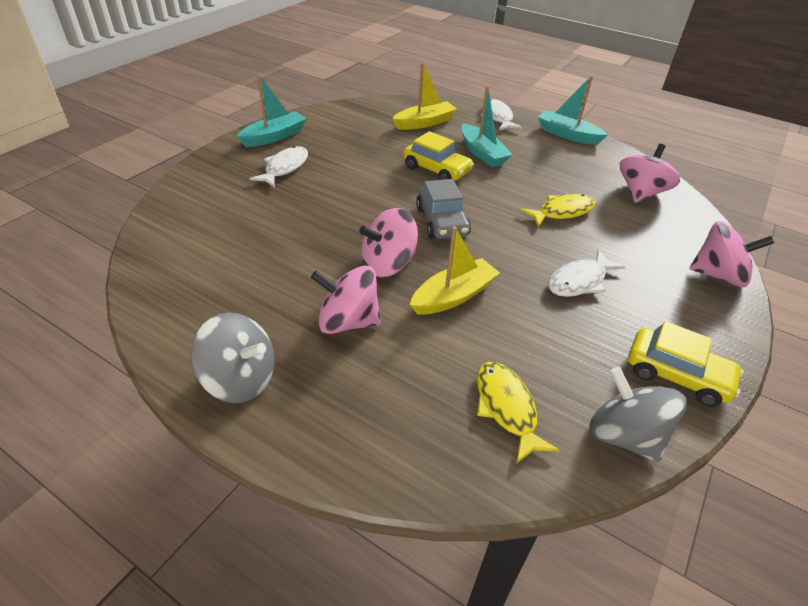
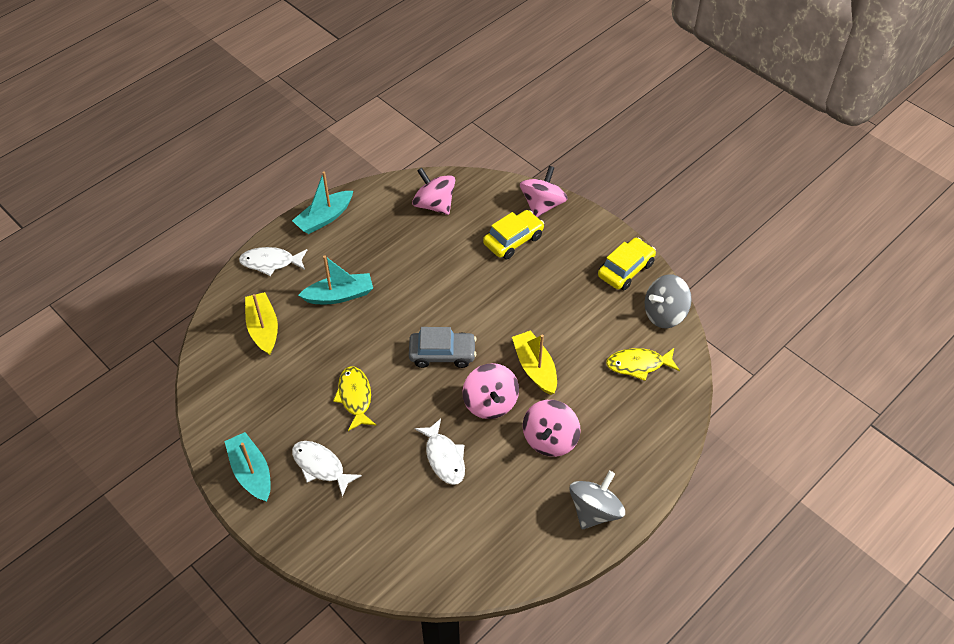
camera: 75 degrees left, 10 degrees up
(436, 170) = (359, 339): yellow car -> yellow car (513, 240)
(562, 212) = (448, 267): yellow fish -> yellow fish (355, 397)
(579, 281) = (533, 286): white fish -> white fish (444, 457)

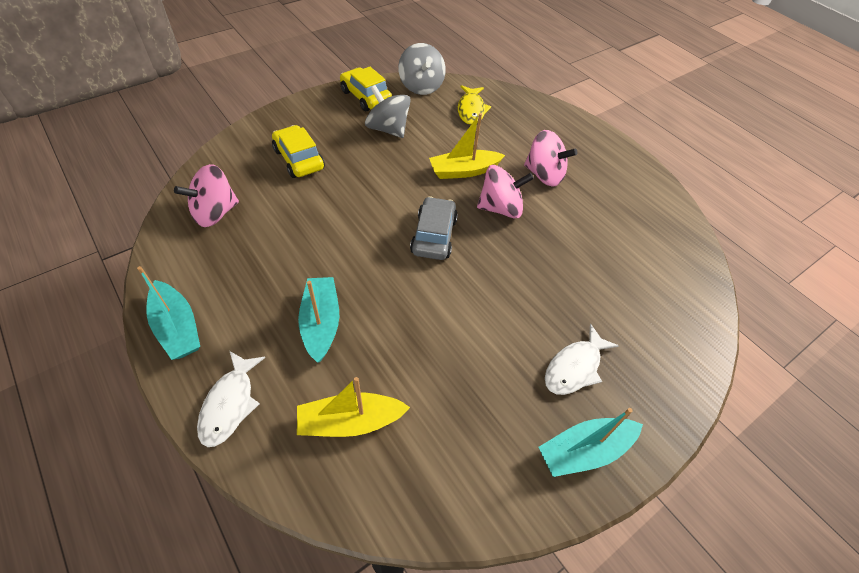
camera: 85 degrees left, 0 degrees up
(355, 397) = (480, 322): yellow fish -> none
(444, 457) = (563, 252): white fish -> none
(542, 205) = (261, 132): pink spinning top -> none
(594, 511) = (615, 161): grey spinning top -> grey spinning top (388, 129)

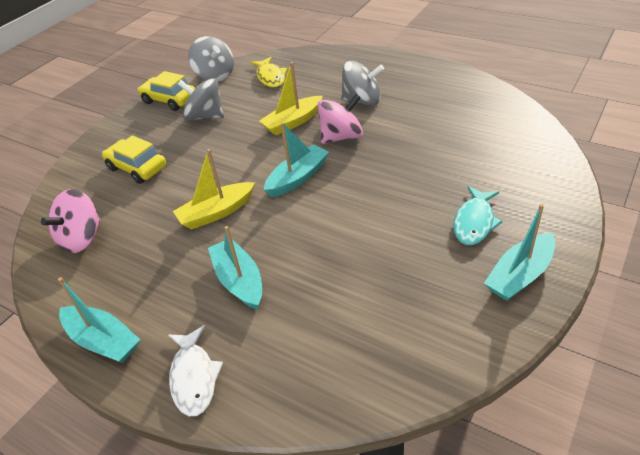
camera: 15 degrees left, 10 degrees down
(350, 422) = (314, 341): yellow boat -> yellow boat (216, 213)
(434, 236) = (297, 178): grey car -> turquoise boat
(544, 175) = (362, 100): pink spinning top -> grey spinning top
(574, 367) = (474, 222): white fish -> turquoise fish

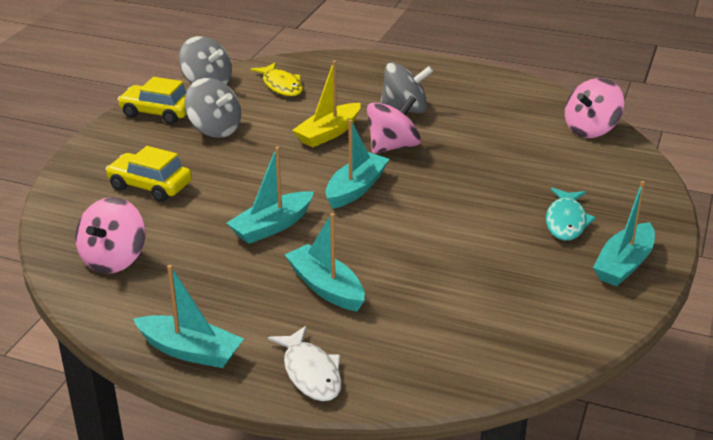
camera: 15 degrees left, 10 degrees down
(205, 116) = (214, 129): grey spinning top -> grey spinning top turned 150 degrees counterclockwise
(216, 213) = (272, 226): yellow boat -> turquoise boat
(520, 124) = (591, 129): none -> pink spinning top

